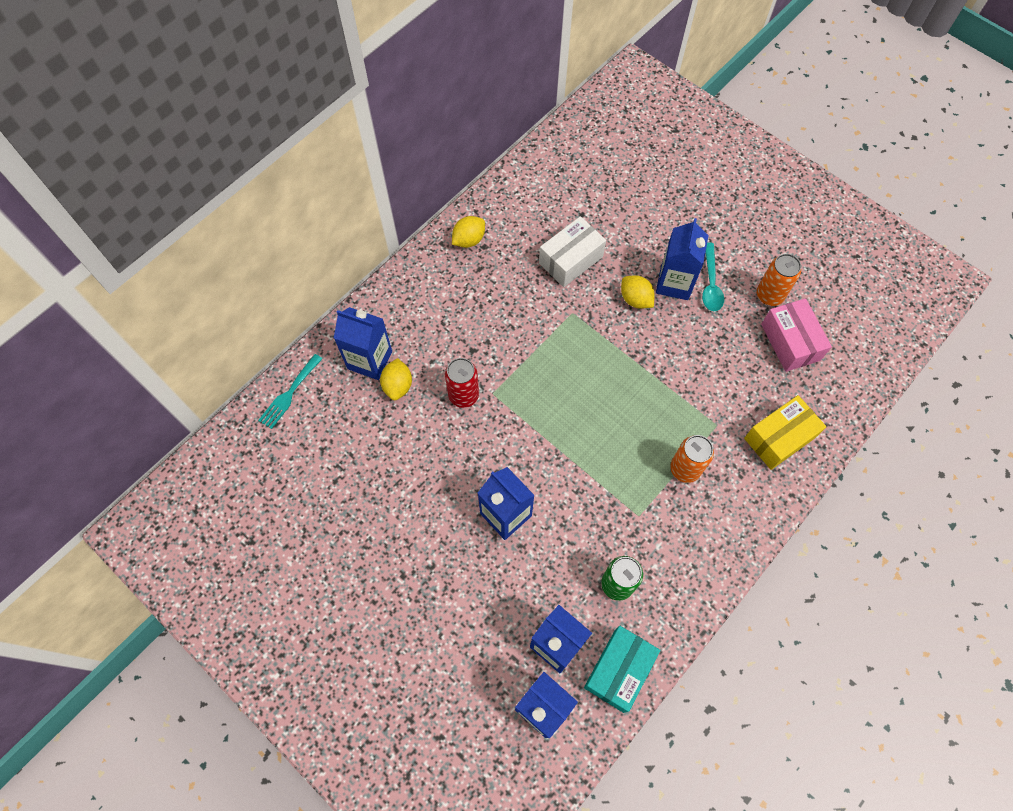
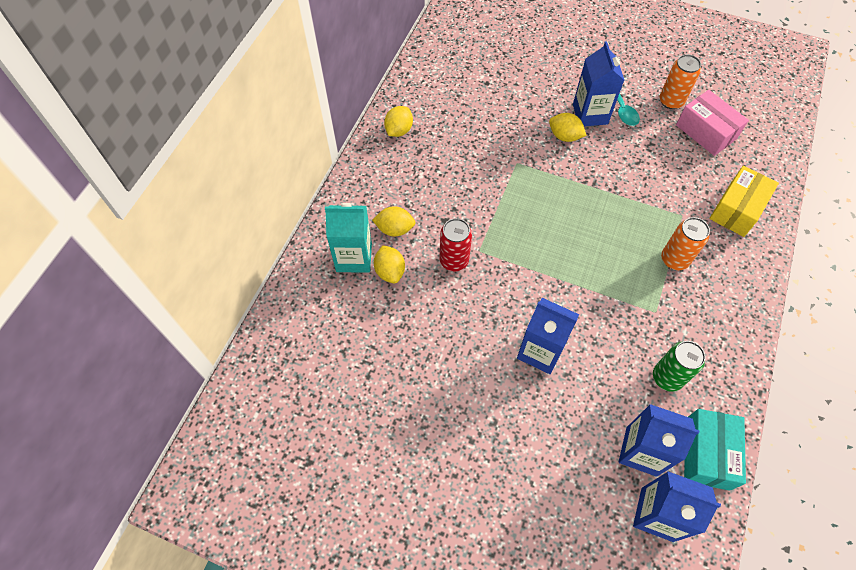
camera: 20 degrees left, 5 degrees down
(289, 394) = (289, 312): turquoise fork -> none
(370, 360) = (354, 257): blue carton -> turquoise carton
(420, 344) = (395, 229): none -> yellow lemon
(571, 260) = (495, 121): white box -> none

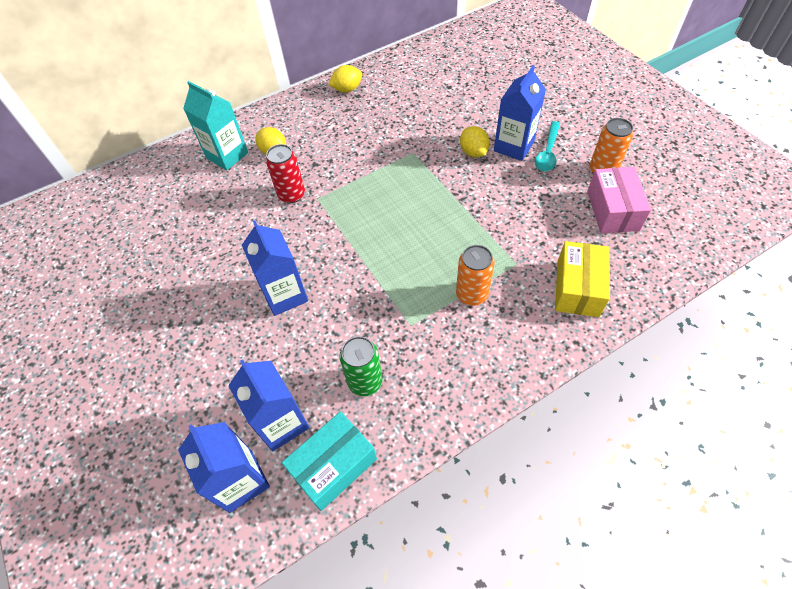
camera: 40 degrees right, 5 degrees down
(390, 271) = (240, 177): yellow lemon -> none
(737, 209) = (577, 288): yellow box -> yellow box turned 60 degrees counterclockwise

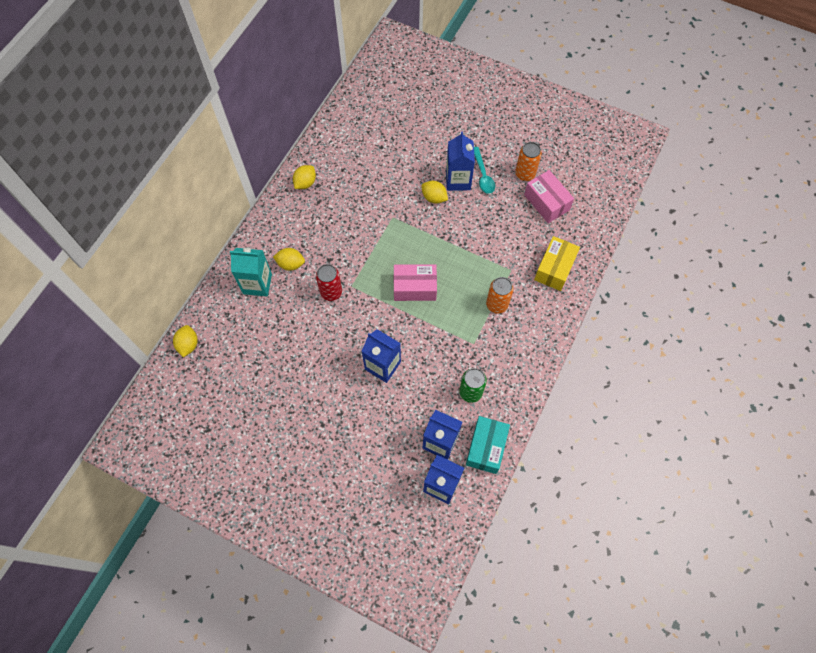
camera: 35 degrees left, 10 degrees up
(118, 180) = (188, 345): none -> yellow lemon
(385, 230) = (415, 287): none -> pink box
(577, 288) = (554, 268): yellow box -> yellow box turned 45 degrees clockwise

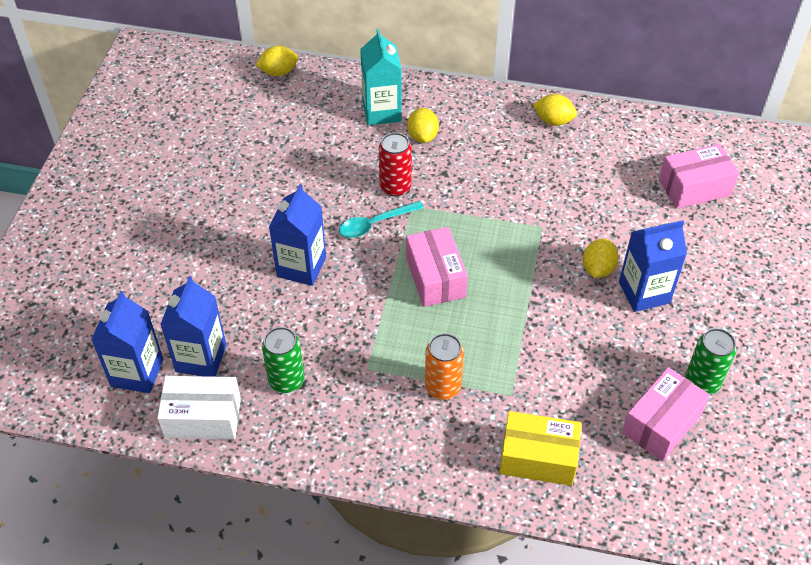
camera: 75 degrees right, 15 degrees down
(387, 127) = (694, 187): none -> pink box
(483, 175) = (670, 323): turquoise spoon -> turquoise spoon (375, 224)
(486, 447) = (203, 417): turquoise box -> white box
(525, 174) = (702, 382): orange can -> green can

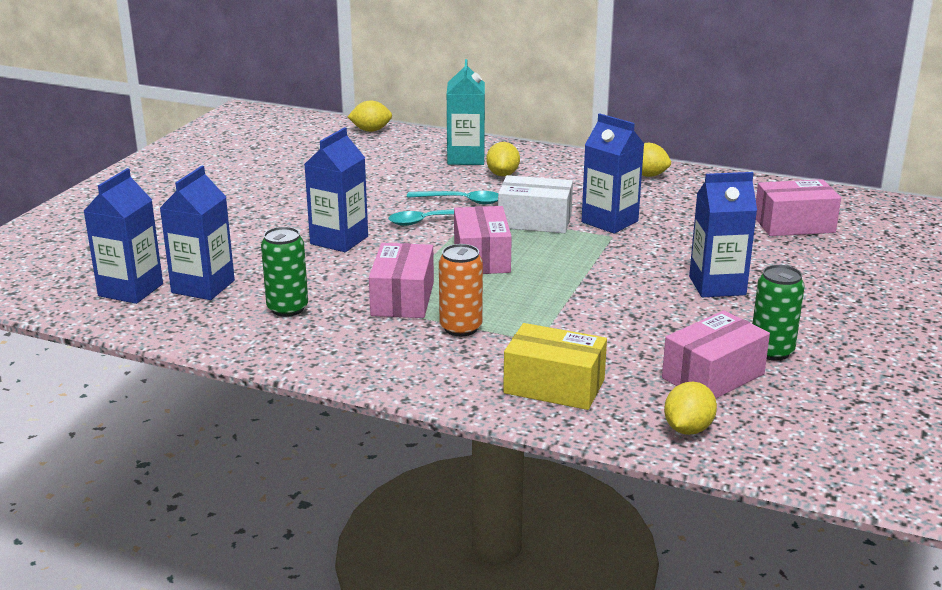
camera: 10 degrees right, 25 degrees down
(203, 417) = (184, 324): white box -> white box (535, 221)
(382, 351) = (402, 298): none -> pink box
(395, 187) = (461, 201): red can -> turquoise spoon
(535, 204) = (609, 222): none -> blue carton
(598, 269) = (667, 266): yellow lemon -> yellow lemon (688, 429)

